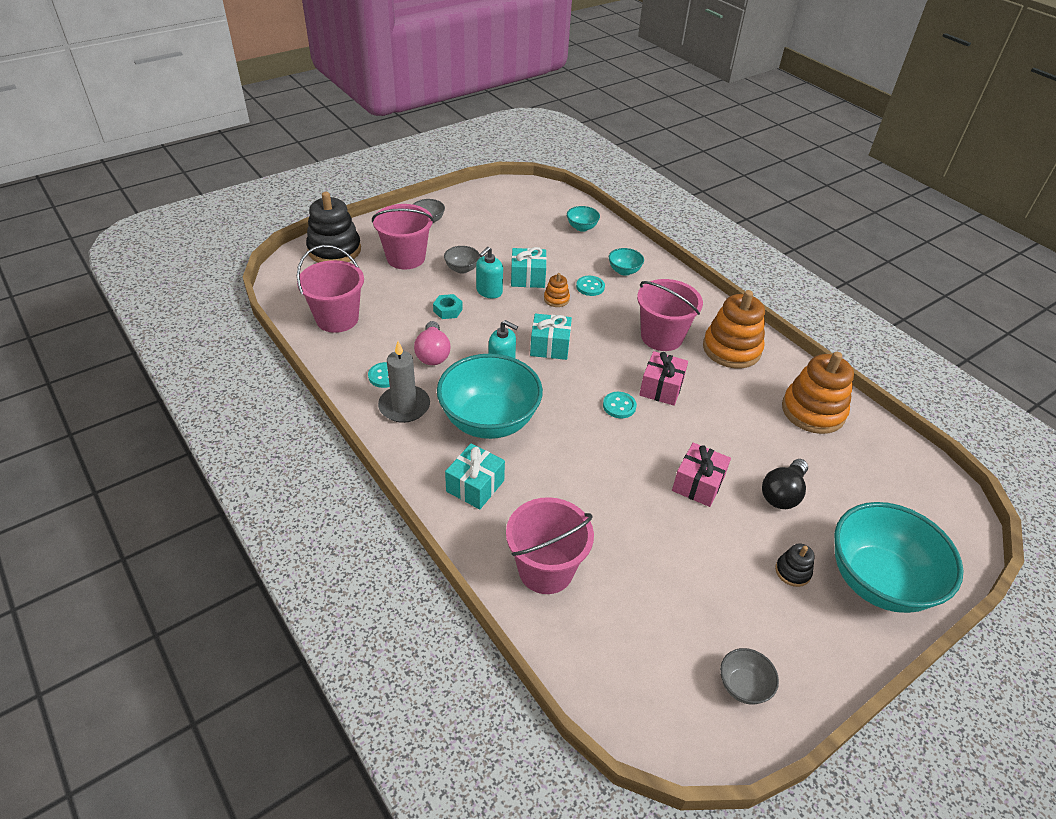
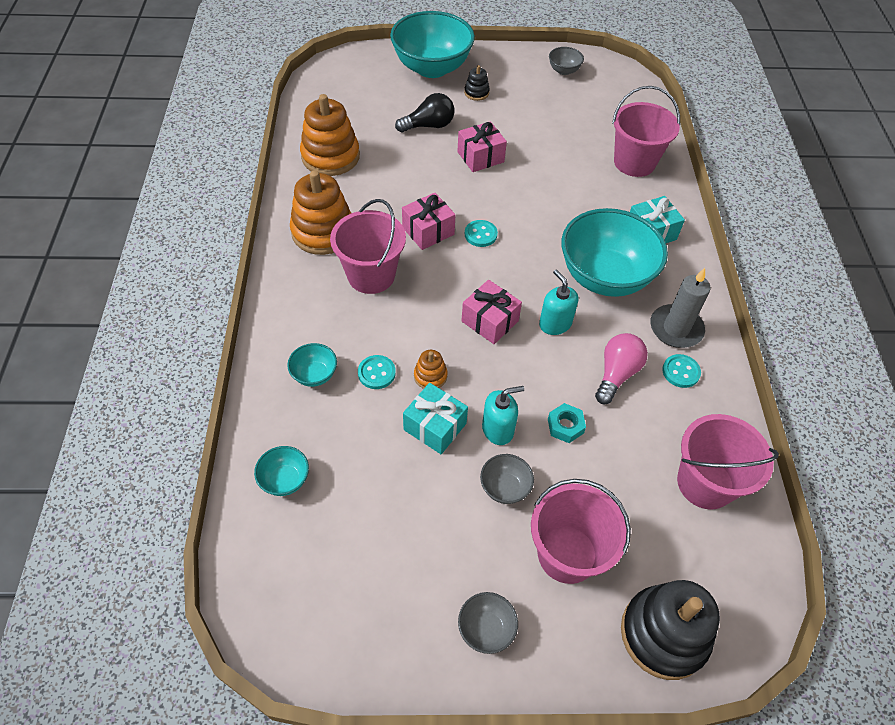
camera: 145 degrees left, 10 degrees up
(550, 346) = (490, 321): turquoise gift -> pink gift

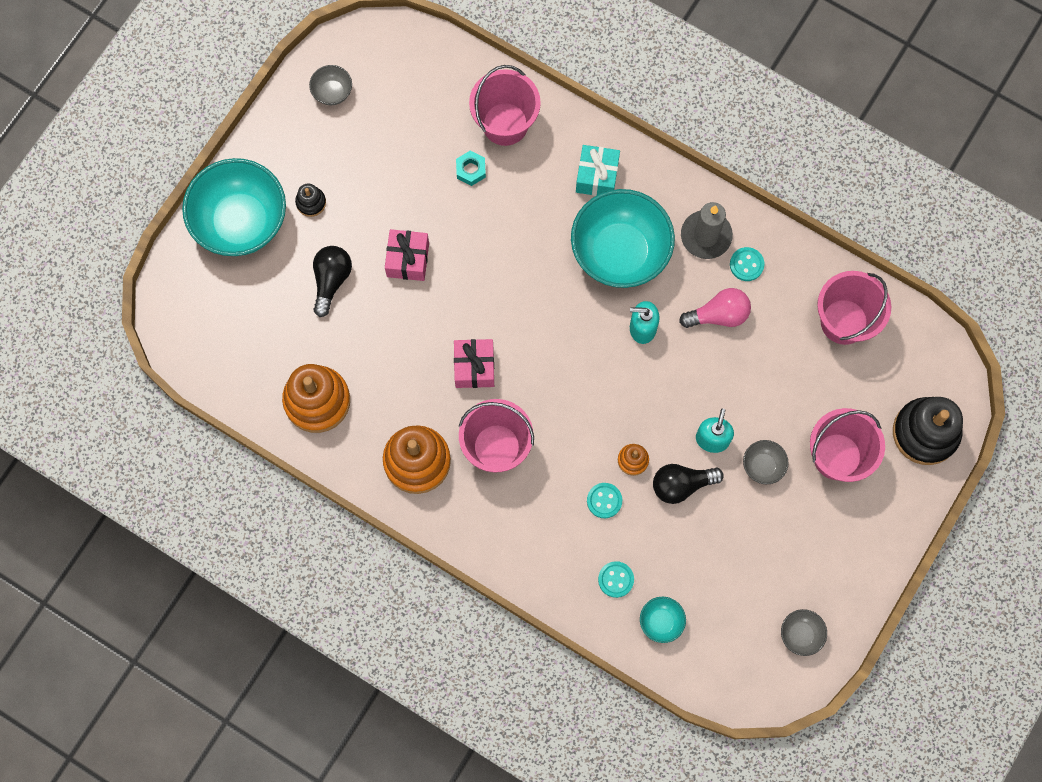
camera: 55 degrees left, 20 degrees up
(314, 375) = (576, 551): turquoise bowl -> none
(435, 426) = (681, 485): turquoise gift -> black light bulb
(480, 234) = (507, 324): turquoise button -> turquoise button (616, 579)
(486, 629) = (855, 545): grey bowl -> grey bowl (800, 634)
(490, 321) = (607, 379): pink gift -> none
(565, 426) = (739, 387): turquoise nut -> turquoise nut (471, 170)
(616, 374) = (718, 315): pink light bulb -> pink light bulb turned 105 degrees clockwise

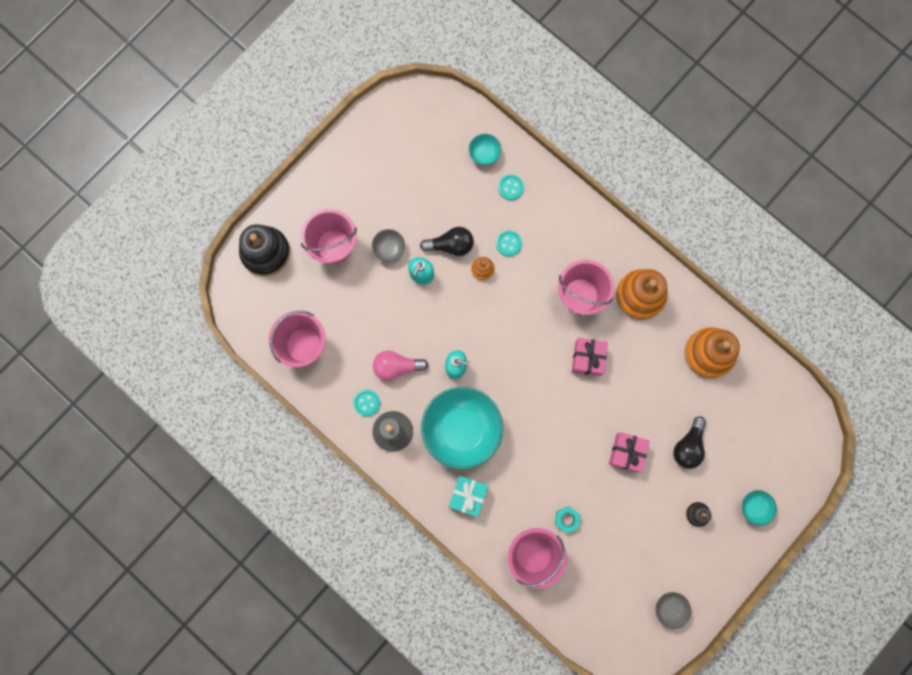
camera: 170 degrees left, 5 degrees up
(241, 222) = (754, 507): turquoise bowl -> turquoise bowl, size x0.43
(800, 634) = (389, 129): grey bowl -> none

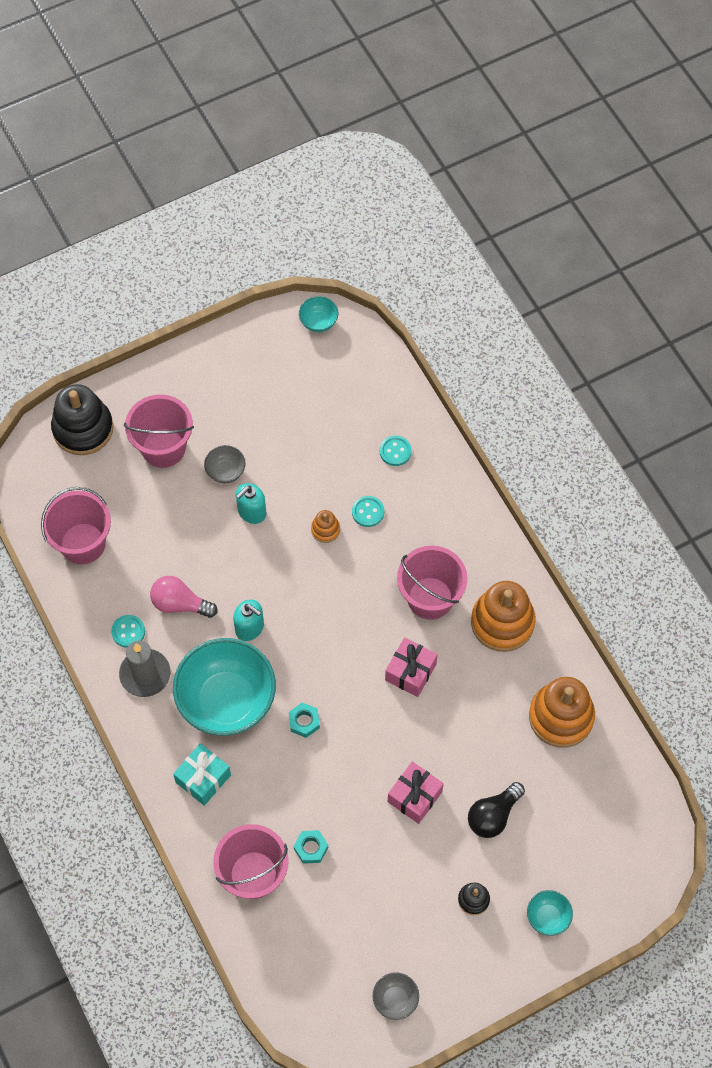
camera: 20 degrees right, 15 degrees down
(451, 245) = (299, 491): black light bulb -> none
(484, 154) = (379, 405): turquoise bowl -> turquoise bowl (318, 322)
(525, 425) = (304, 722): none -> turquoise nut

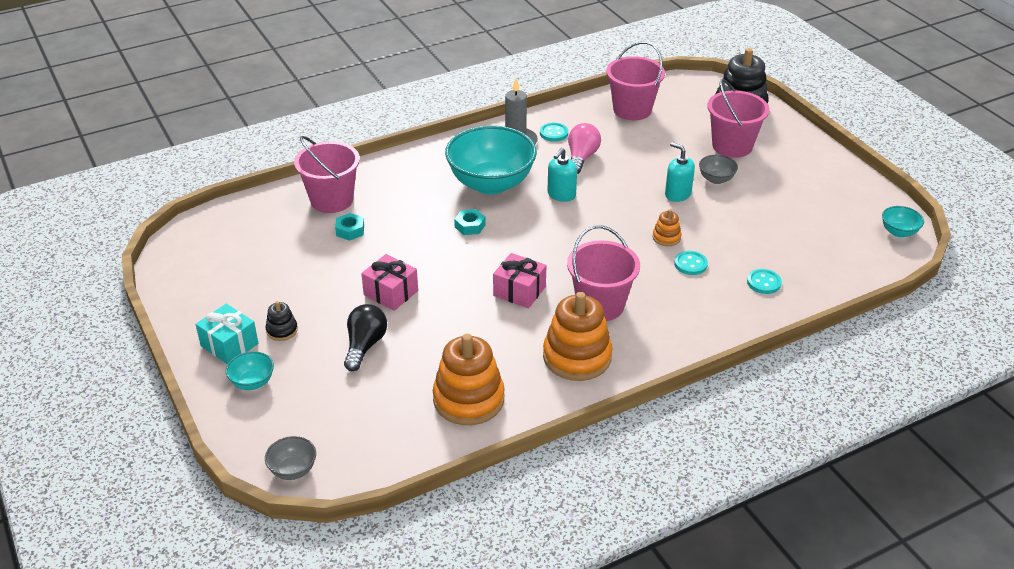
camera: 90 degrees right, 25 degrees down
(203, 778) = (420, 173): turquoise gift -> turquoise gift (229, 345)
(395, 999) = (200, 279): grey bowl -> grey bowl (293, 470)
(493, 815) = (365, 345): black light bulb -> black light bulb turned 60 degrees clockwise

